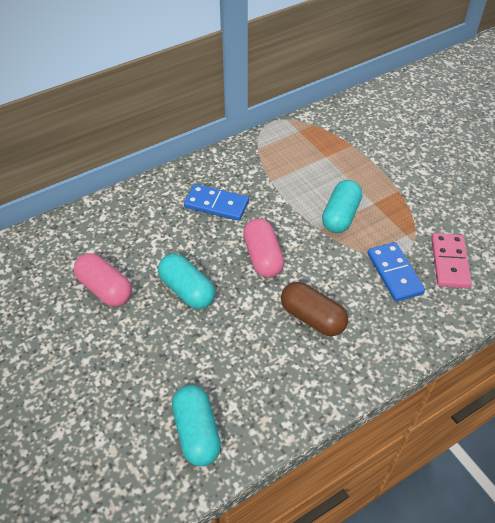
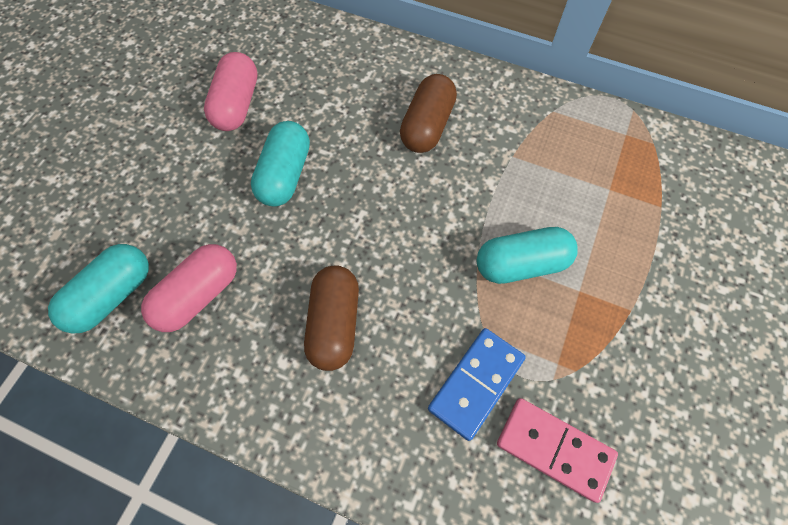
camera: 55 degrees right, 15 degrees up
(216, 204) = (427, 126): blue domino -> brown capsule
(263, 257) = (386, 218): pink capsule -> pink capsule (199, 295)
(449, 262) = (554, 449): pink domino -> pink domino turned 60 degrees clockwise

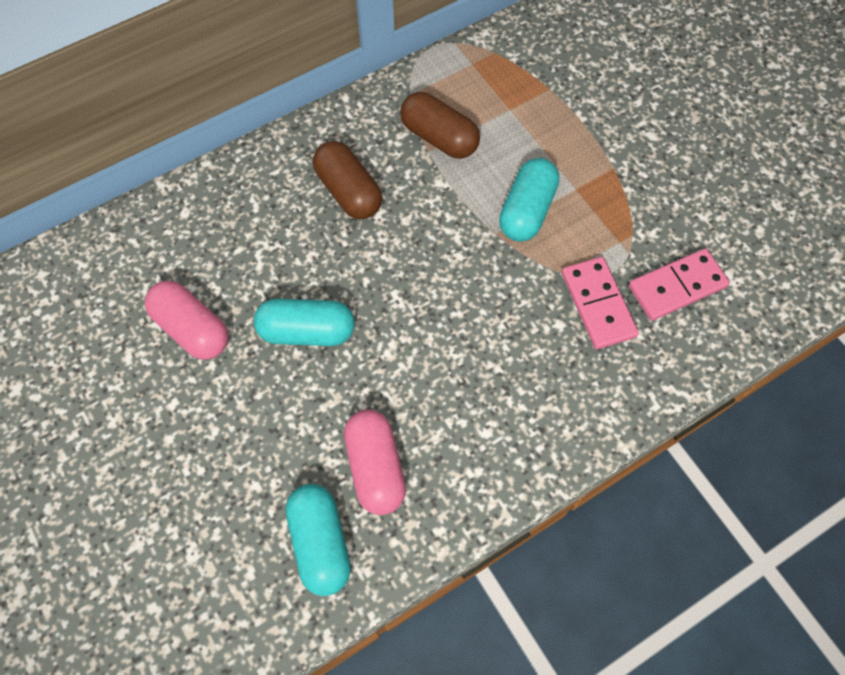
camera: 55 degrees left, 0 degrees up
(285, 175) = (307, 331): turquoise capsule -> turquoise capsule turned 45 degrees counterclockwise
(334, 323) = (480, 374): brown capsule -> brown capsule (439, 137)
(476, 383) = (598, 304): blue domino -> pink domino

